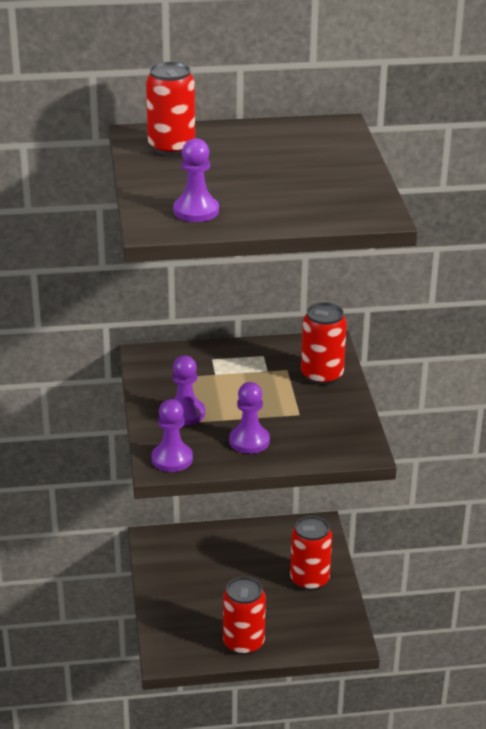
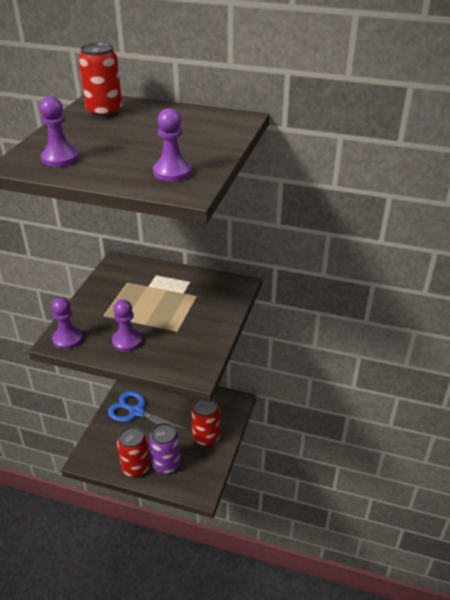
camera: 25 degrees right, 5 degrees up
(185, 413) = (105, 308): purple pawn -> purple pawn (172, 172)
(192, 579) = (136, 412): none -> blue scissors
(281, 626) = (166, 464): none -> purple can
(322, 375) = (216, 306): red can -> none

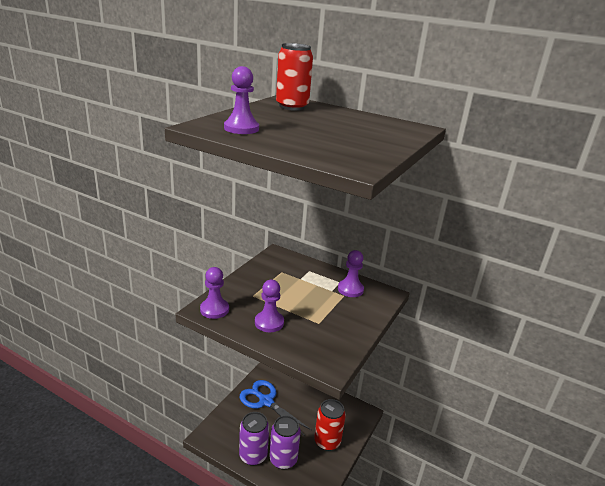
camera: 10 degrees right, 10 degrees down
(136, 467) = (253, 455): red can -> purple can
(172, 172) = (344, 152): purple pawn -> purple pawn (350, 289)

